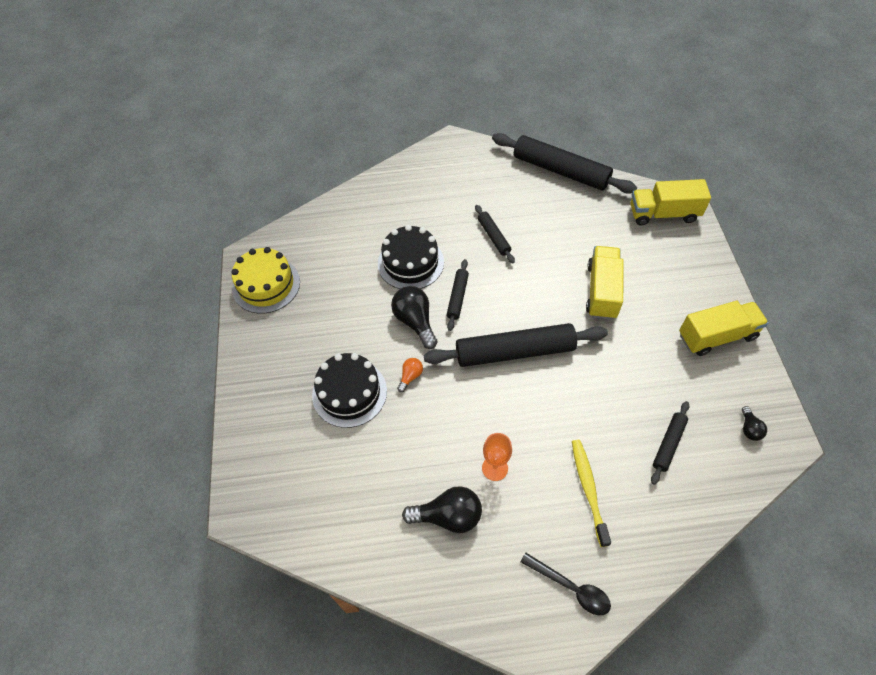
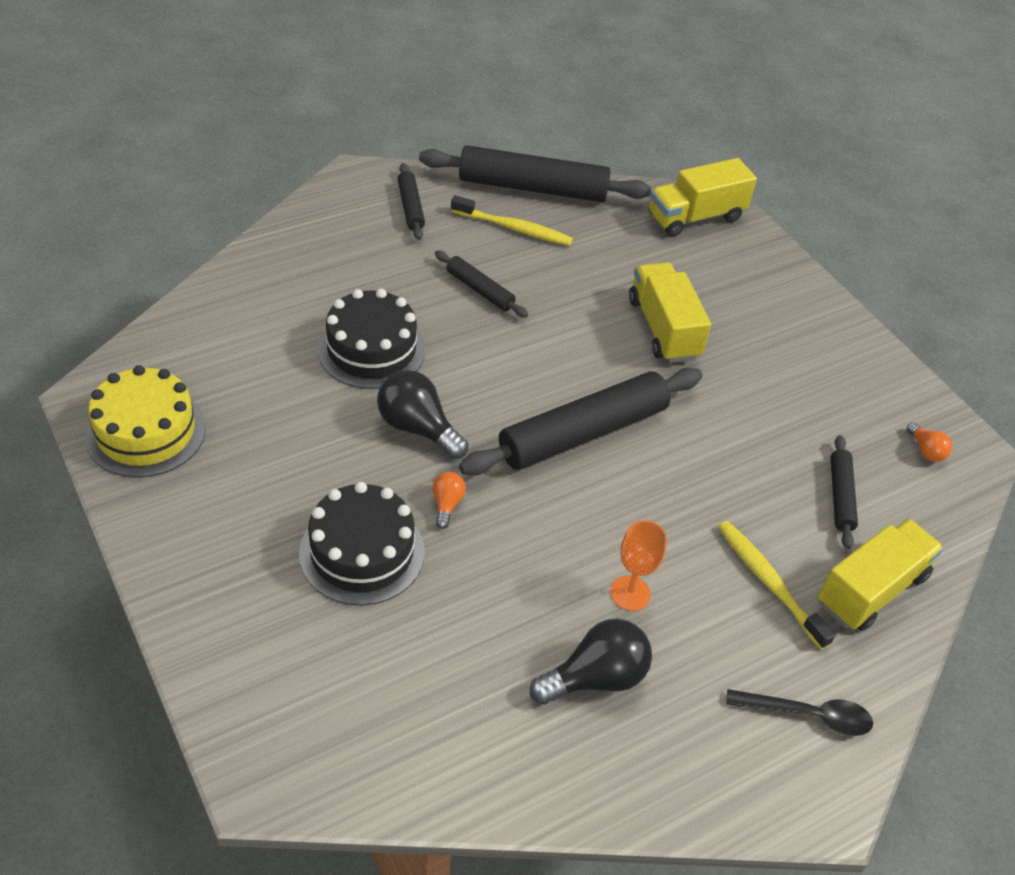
camera: 30 degrees left, 10 degrees down
(457, 297) = (465, 381): black rolling pin -> black rolling pin (410, 207)
(535, 198) = (514, 228): none -> yellow toothbrush
(717, 336) = (833, 351): yellow truck -> yellow truck (871, 589)
(749, 428) = (925, 450): black light bulb -> orange light bulb

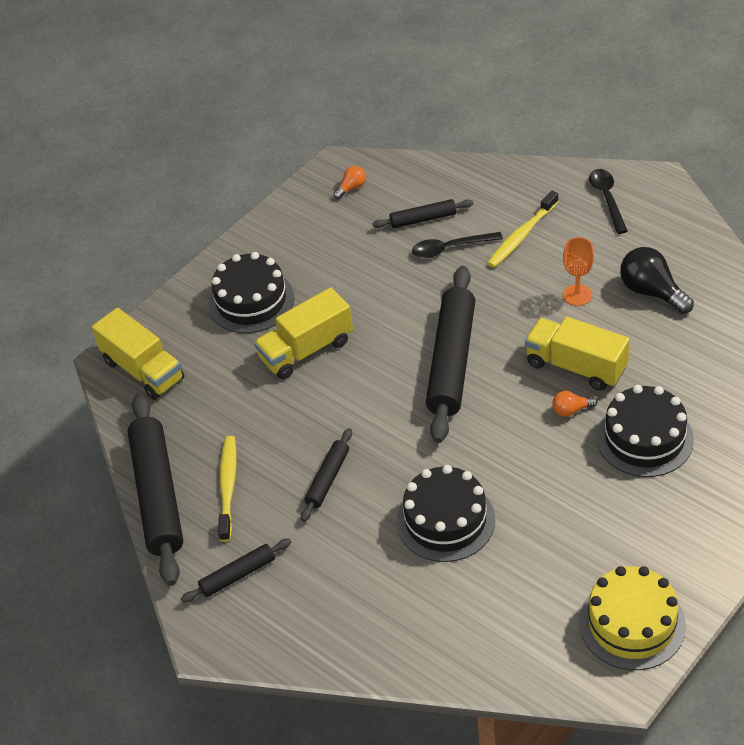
camera: 100 degrees left, 0 degrees up
(418, 428) = (511, 455): black light bulb -> none
(583, 433) = (451, 361): black rolling pin -> black rolling pin turned 60 degrees clockwise
(759, 311) = (251, 301): none -> black cake
(774, 502) = (450, 248): none -> black spoon
(871, 589) = (494, 191): yellow truck -> yellow truck (576, 366)

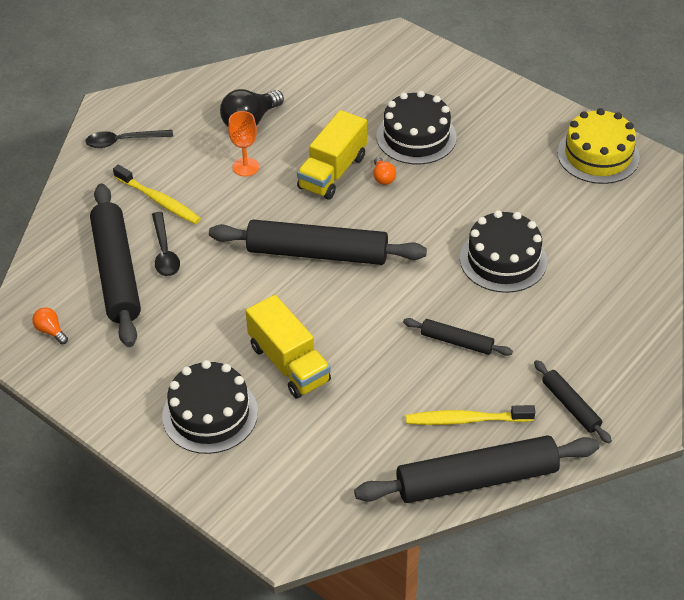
camera: 95 degrees left, 0 degrees up
(143, 370) = (301, 509): yellow truck -> none
(423, 219) = (116, 272): black rolling pin -> black rolling pin, size x2.03

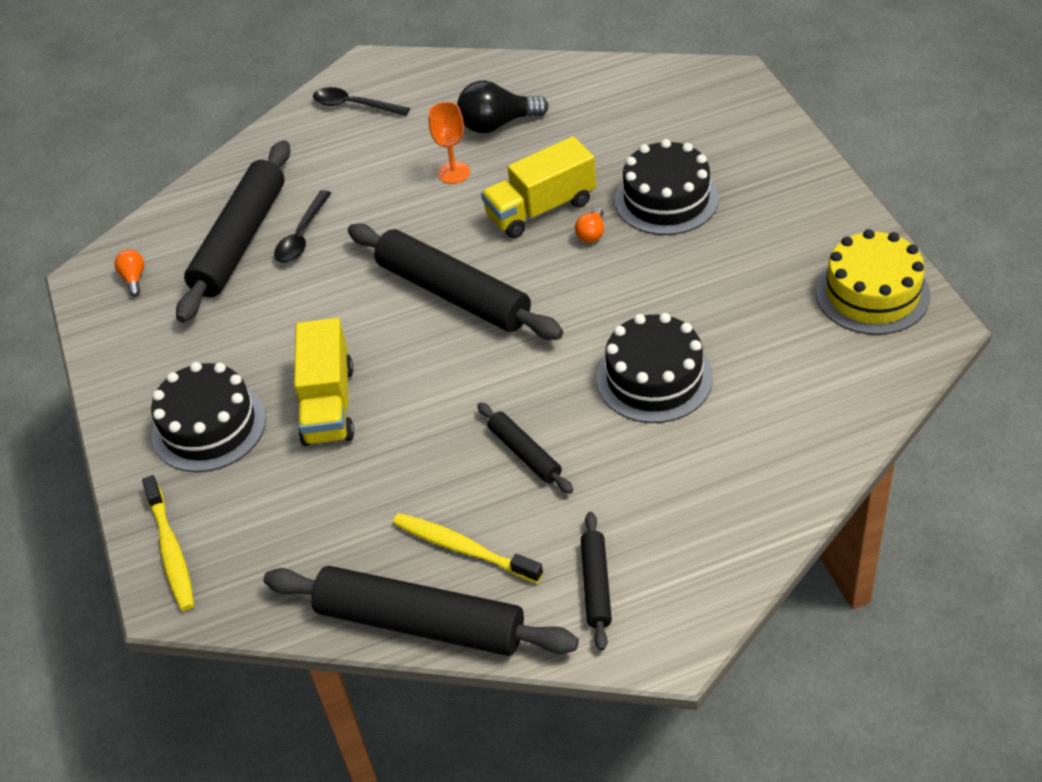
camera: 35 degrees right, 0 degrees up
(159, 200) = (339, 180): yellow toothbrush -> yellow toothbrush (171, 551)

